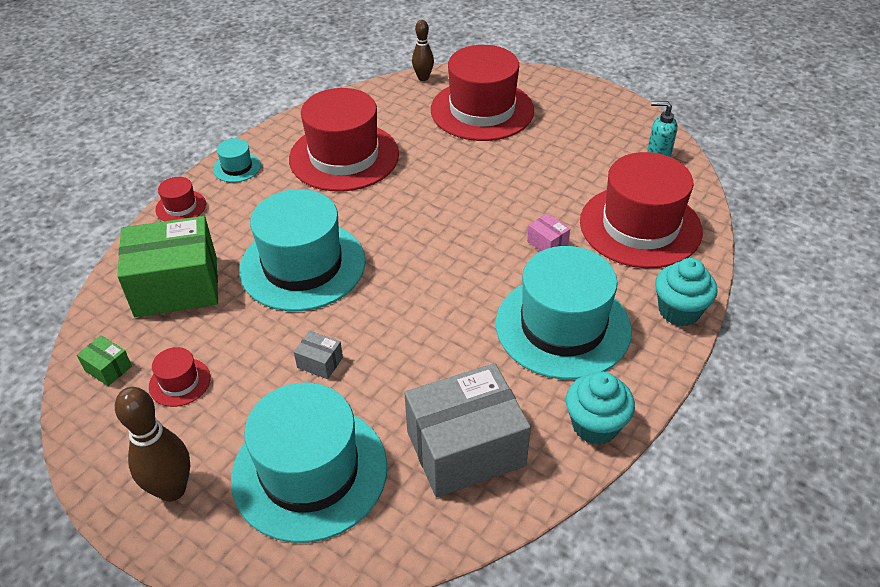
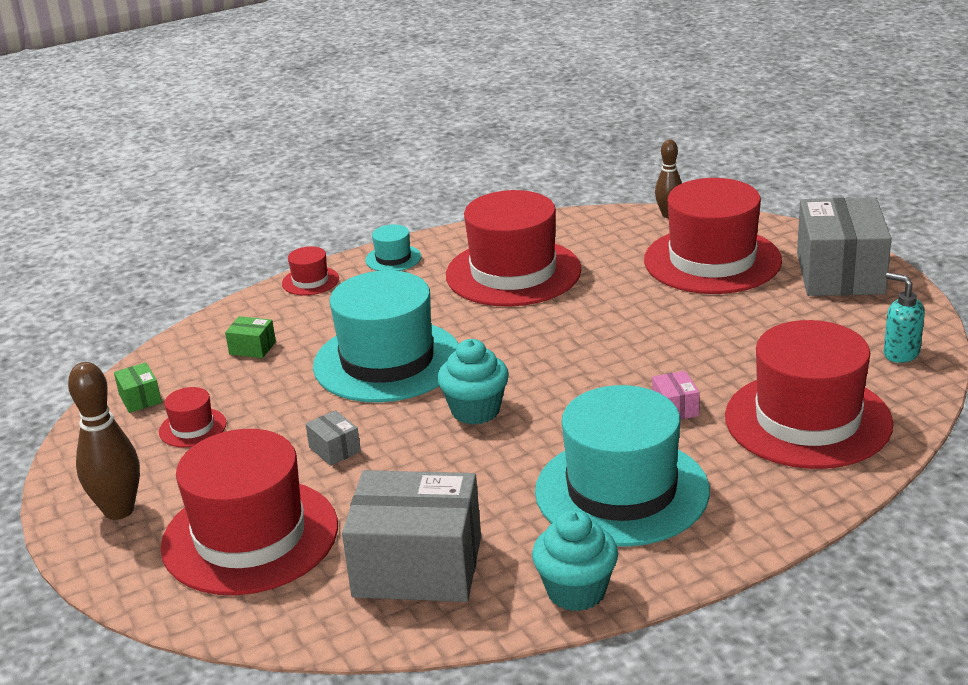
camera: 30 degrees right, 15 degrees down
(176, 286) = (252, 348): green box -> green box, size x0.41
(309, 471) = (250, 536): turquoise hat -> red hat
(574, 100) = (840, 273): none -> grey box
(679, 311) = (779, 516): turquoise cupcake -> turquoise cupcake (475, 410)

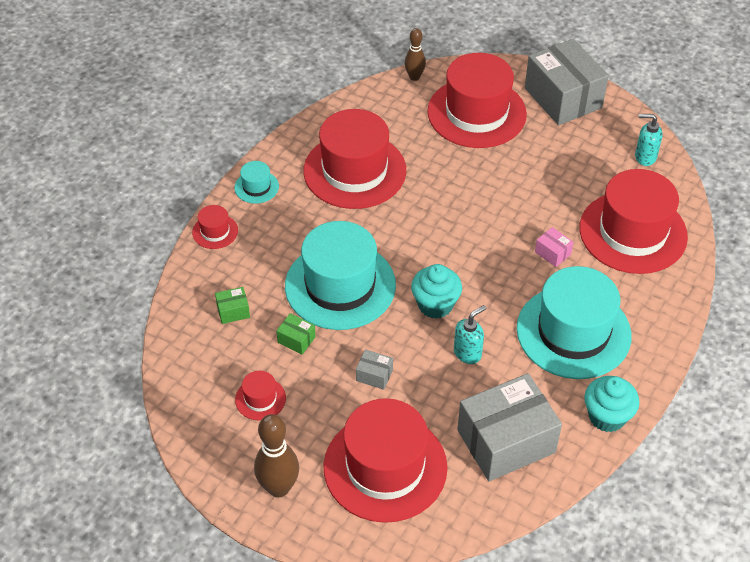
camera: 35 degrees left, 20 degrees up
(140, 398) = (196, 390): green box -> green box (296, 340)
(465, 466) = (468, 353): none -> turquoise soap dispenser

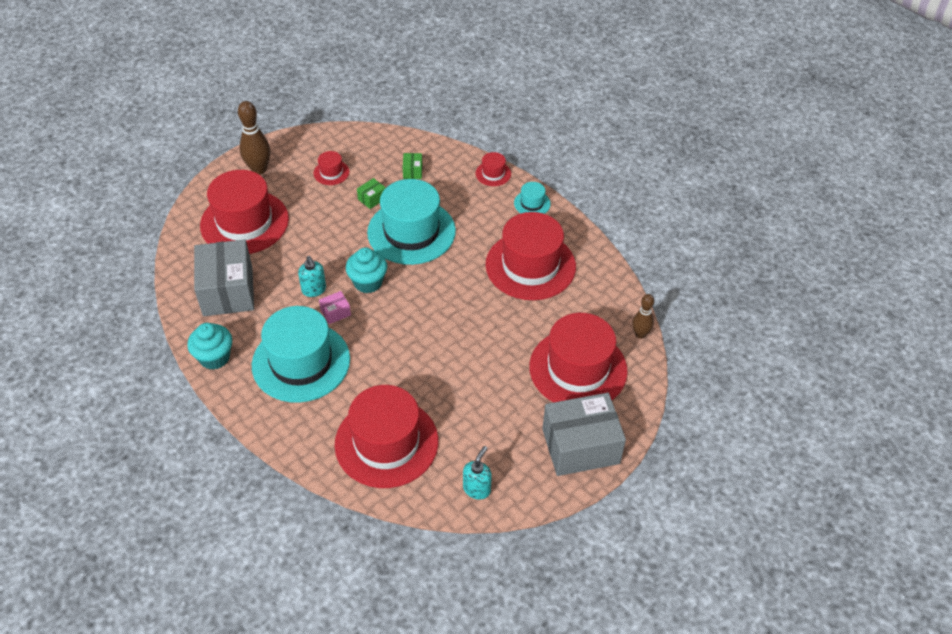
camera: 105 degrees right, 0 degrees up
(374, 375) = (321, 233): grey box -> none
(553, 253) = (387, 374): pink box -> pink box (335, 312)

